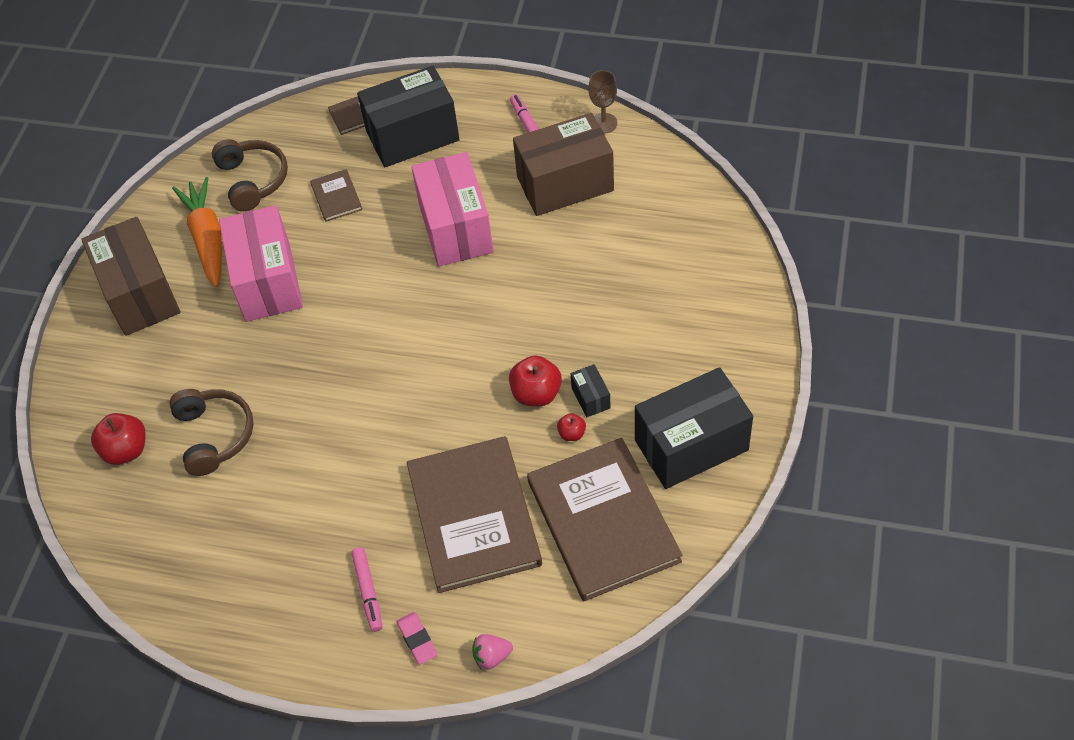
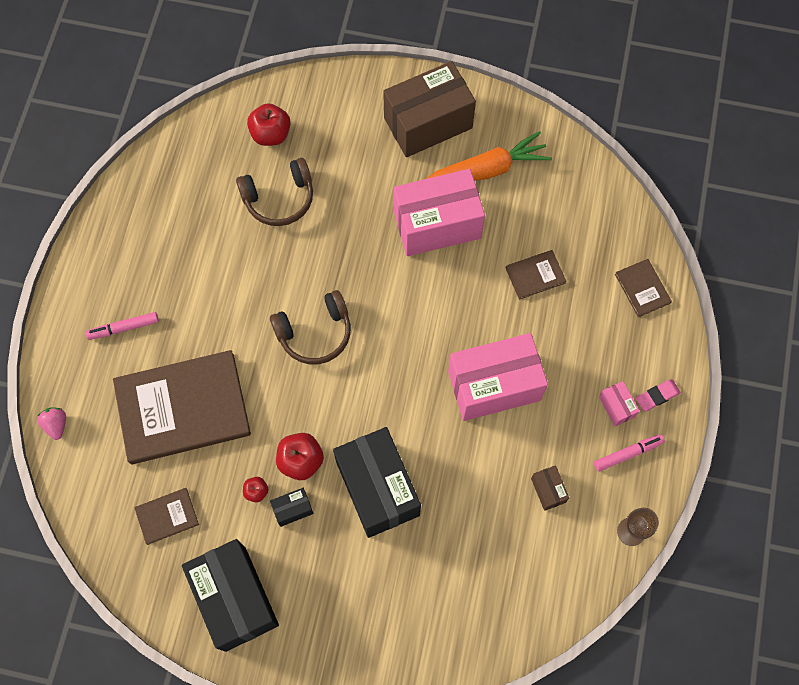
camera: 85 degrees right, 15 degrees up
(253, 180) = (557, 200): brown headphones -> brown headphones (315, 333)
(412, 136) = (612, 341): black box -> black box (377, 488)
(417, 639) = (78, 367): pink eraser -> pink eraser (657, 396)
(480, 133) = (616, 407): none -> pink box
(565, 184) = (548, 490): brown box -> brown box, size x0.42
(603, 521) = (167, 516): brown book -> brown book, size x0.43

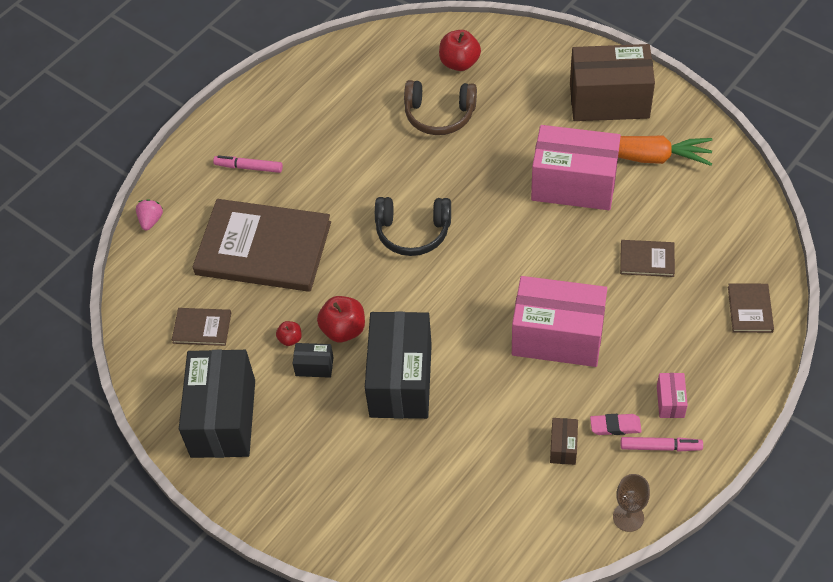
camera: 30 degrees right, 15 degrees down
(315, 333) = (413, 232): brown headphones -> black headphones
(657, 396) = (717, 408): pink eraser -> pink eraser (615, 426)

